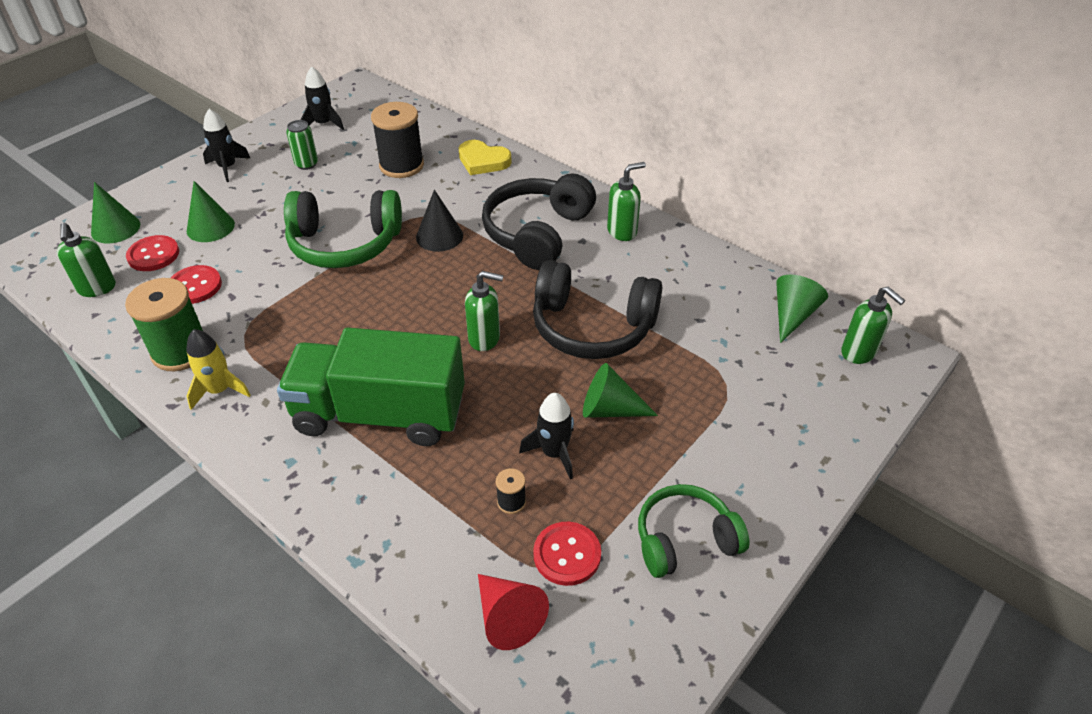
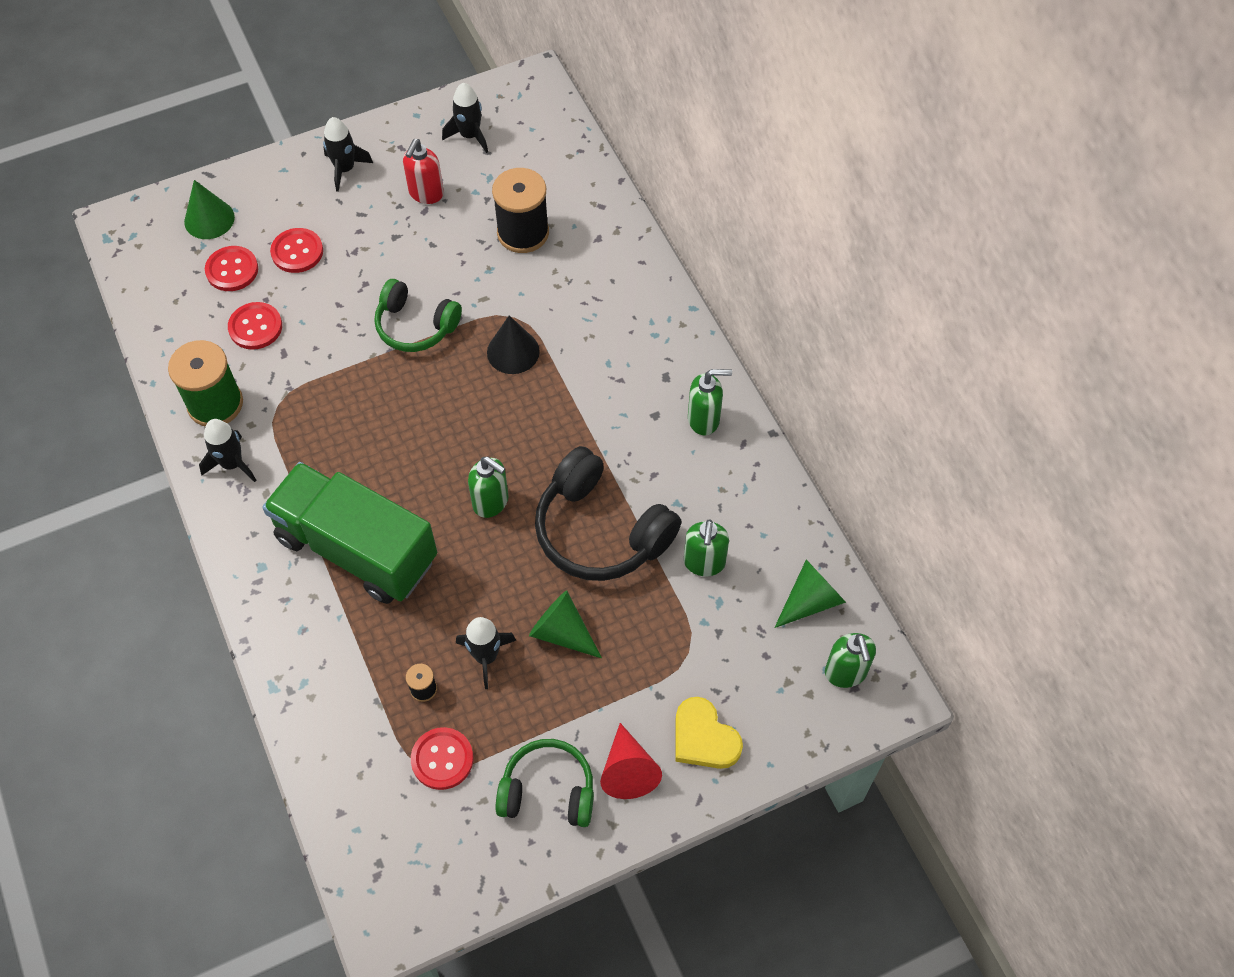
camera: 25 degrees right, 15 degrees up
(97, 288) = (168, 295): green soap dispenser -> green soap dispenser (704, 563)
(210, 227) = (297, 252): green cone -> red button
(219, 390) = (232, 464): yellow rocket -> black rocket
(306, 164) = (426, 194): green can -> red soap dispenser
(345, 244) = (415, 326): green headphones -> green headphones, size x0.66
(483, 161) = (613, 258): yellow heart -> yellow heart (704, 738)
(508, 617) = (366, 792): red cone -> red cone (628, 770)
(537, 233) = (614, 387): black headphones -> none

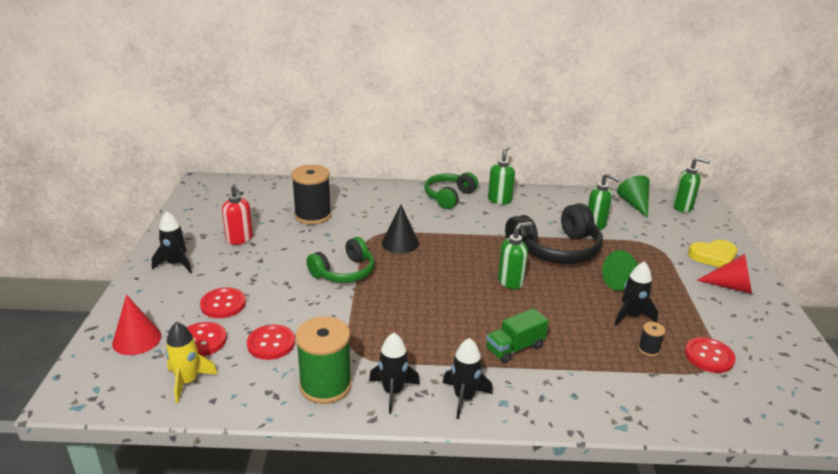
camera: 65 degrees left, 30 degrees down
(171, 294) = (188, 381): none -> yellow rocket
(209, 219) = (137, 339): green cone -> red cone
(357, 549) = (515, 348): green truck -> green truck, size x0.46
(470, 135) = (214, 212): black rocket -> black rocket (464, 397)
(548, 791) = (741, 319): green headphones -> green headphones (449, 197)

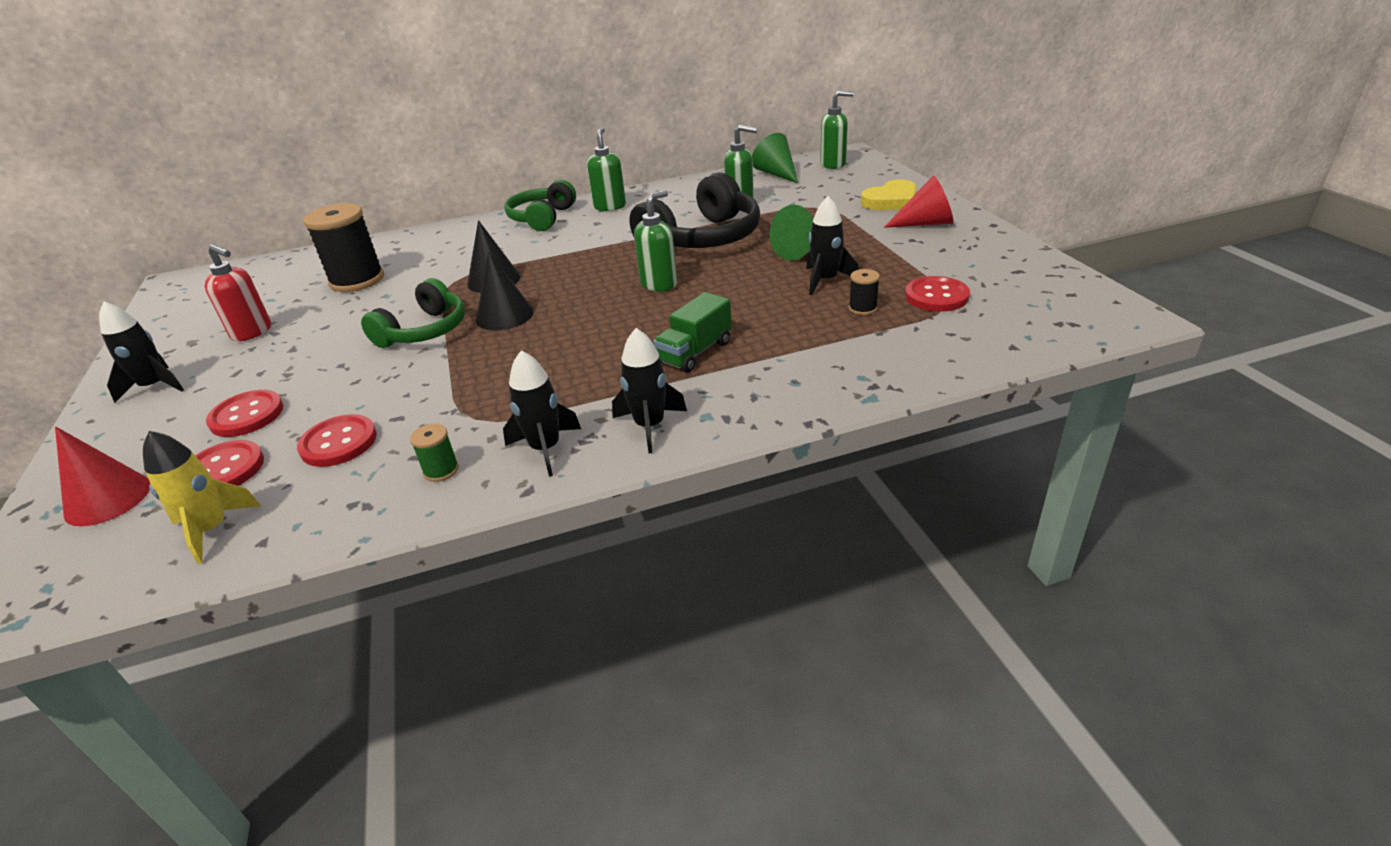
camera: 15 degrees left, 5 degrees up
(325, 386) = (441, 470): green spool -> green spool, size x0.44
(398, 276) = (504, 315): none -> black cone

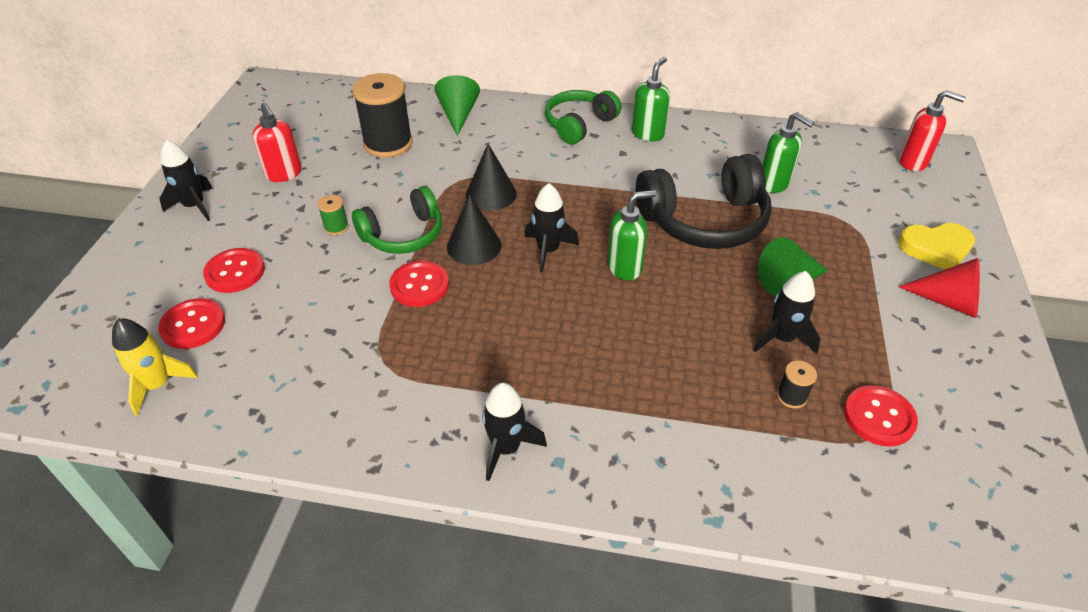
camera: 25 degrees right, 10 degrees up
(108, 499) = (114, 315): red cone -> none
(339, 443) = (278, 337): red button -> red button (419, 285)
(441, 470) = (328, 409): green spool -> green spool (336, 227)
(545, 449) = (413, 429): black rocket -> black rocket (548, 250)
(695, 352) = (599, 375): green truck -> none
(776, 174) = (841, 152): green cone -> green cone (458, 114)
(833, 164) = (913, 162): green soap dispenser -> red soap dispenser

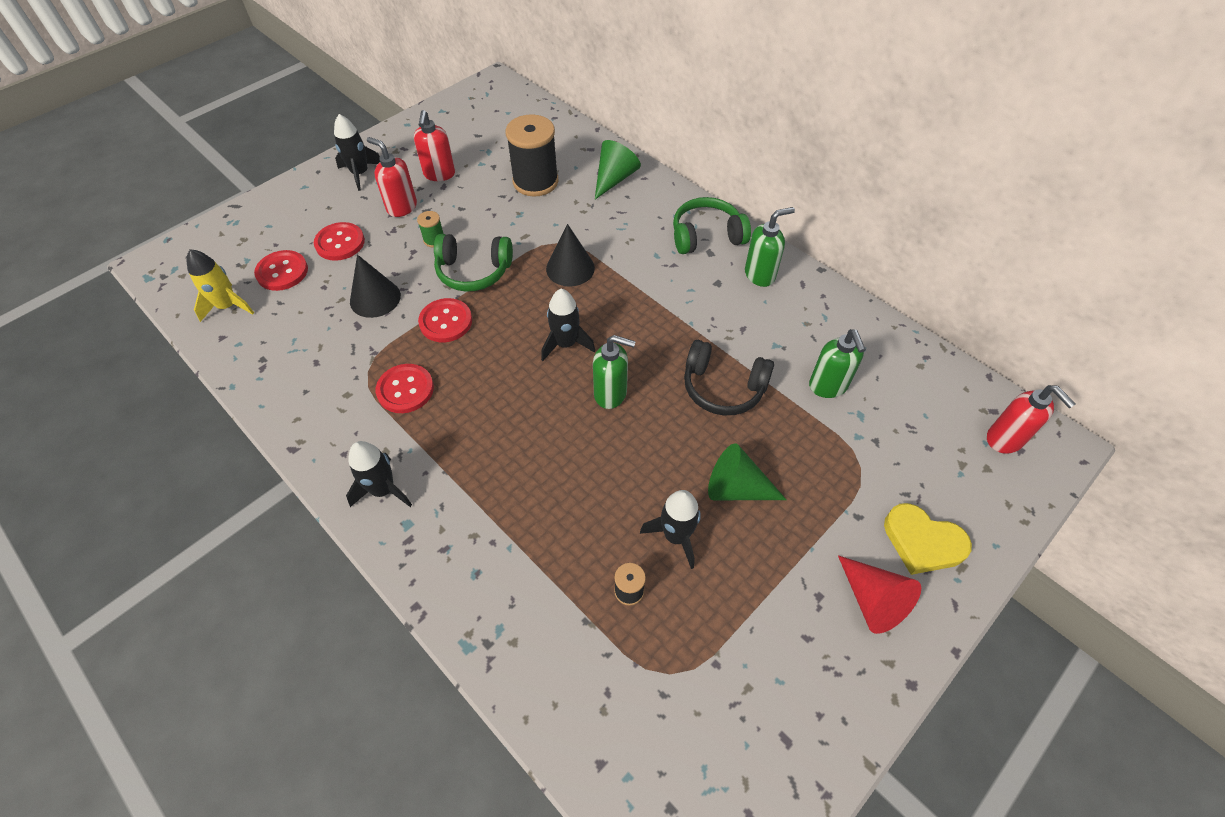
camera: 35 degrees right, 10 degrees up
(272, 215) = (401, 207): none -> red soap dispenser
(474, 246) = (514, 309): black cone -> black cone (375, 298)
(704, 220) = (723, 387): black headphones -> black headphones, size x0.66
(879, 417) = (683, 659): red button -> red button (405, 390)

